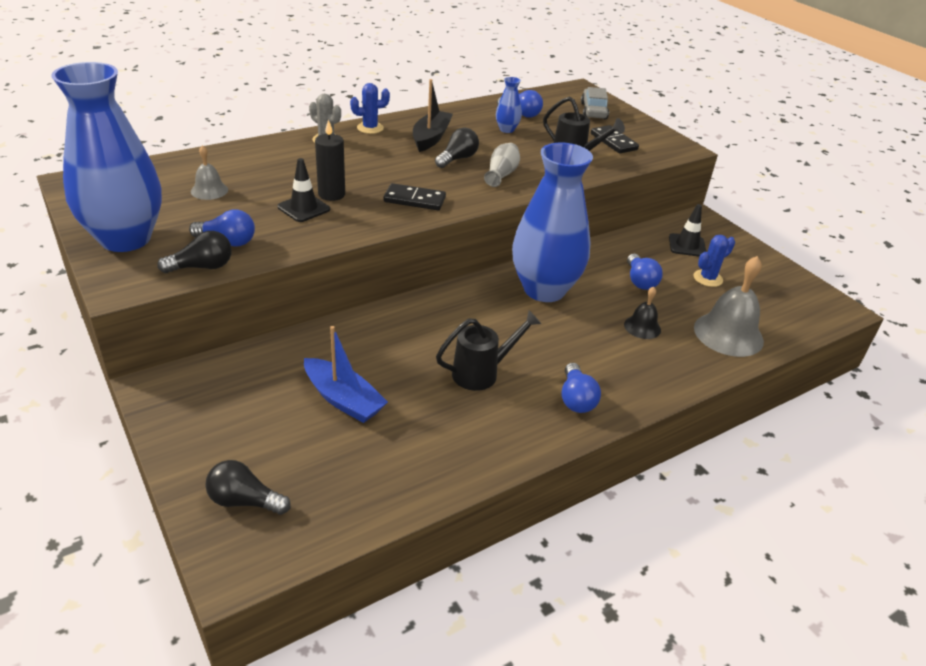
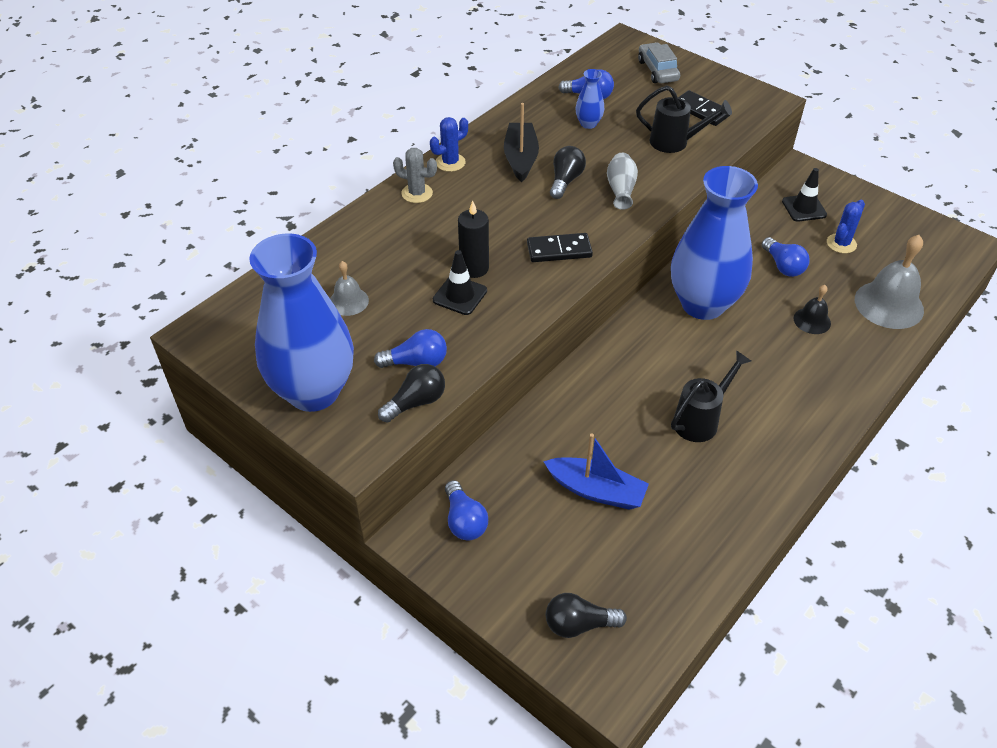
camera: 15 degrees left, 10 degrees up
(576, 399) = (796, 420): blue light bulb -> blue light bulb (464, 520)

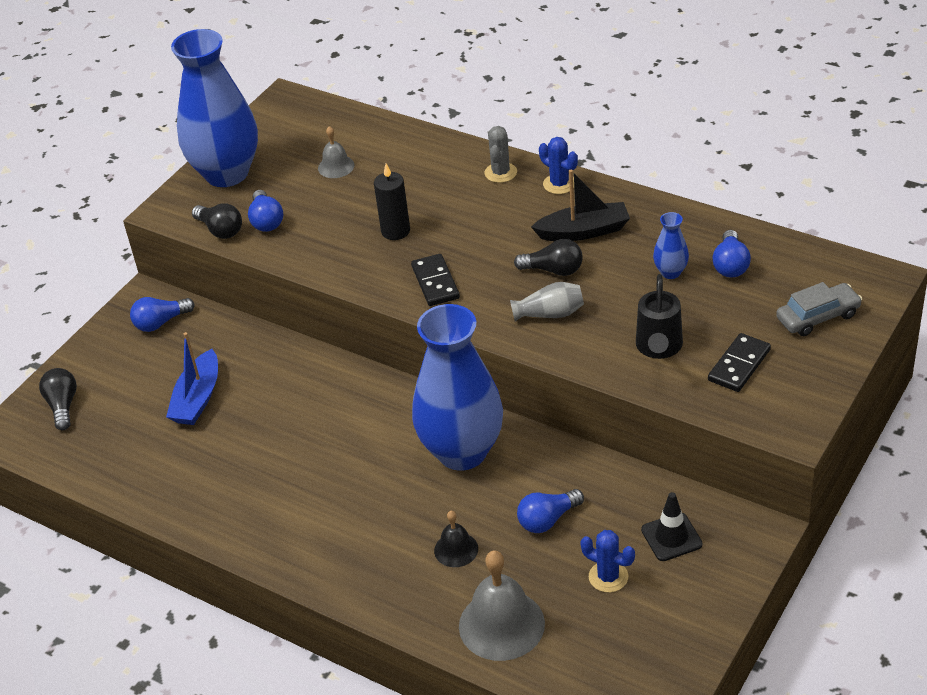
camera: 85 degrees right, 5 degrees down
(460, 295) = (355, 229): black traffic cone -> none
(700, 420) = (291, 463): black watering can -> none

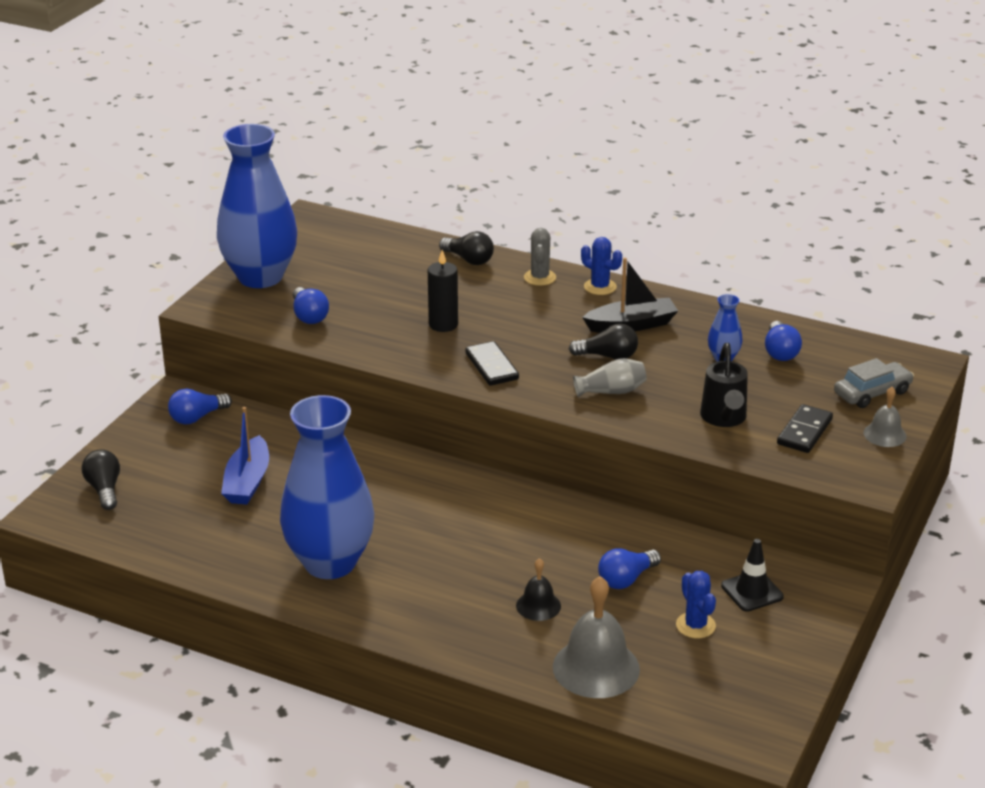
camera: 10 degrees left, 10 degrees down
(220, 230) = (262, 323): black light bulb -> black light bulb (468, 259)
(336, 166) = (372, 271): grey bell -> grey bell (885, 434)
(462, 452) = (529, 524): blue vase -> blue vase (330, 562)
(608, 577) = (695, 625): blue cactus -> blue cactus turned 45 degrees clockwise

